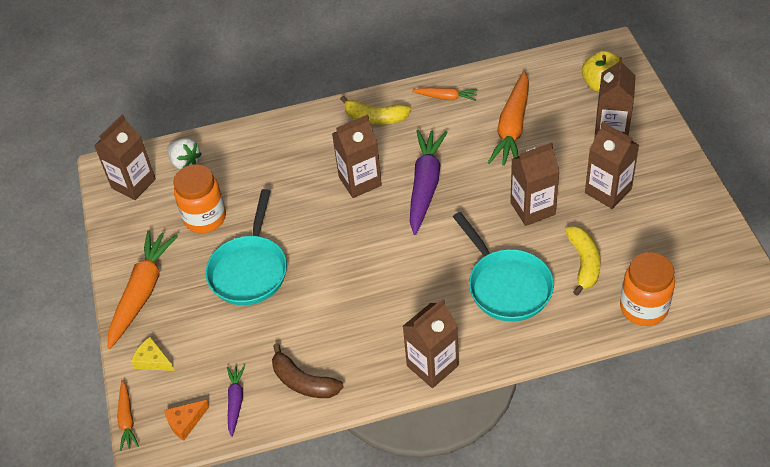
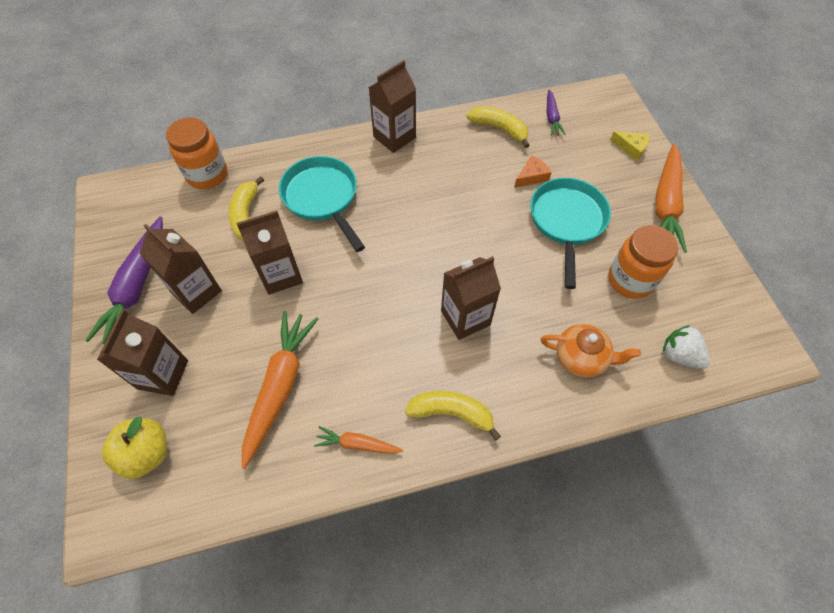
camera: 175 degrees right, 10 degrees up
(127, 419) = (635, 108): orange carrot -> none
(133, 184) = (730, 328): brown carton -> none
(185, 422) = (588, 105): orange cheese -> orange cheese (531, 176)
(266, 157) = (581, 357): none -> orange teapot
(303, 382) = (499, 129): brown banana -> yellow banana
(425, 185) = (392, 308): purple carrot -> purple carrot (137, 287)

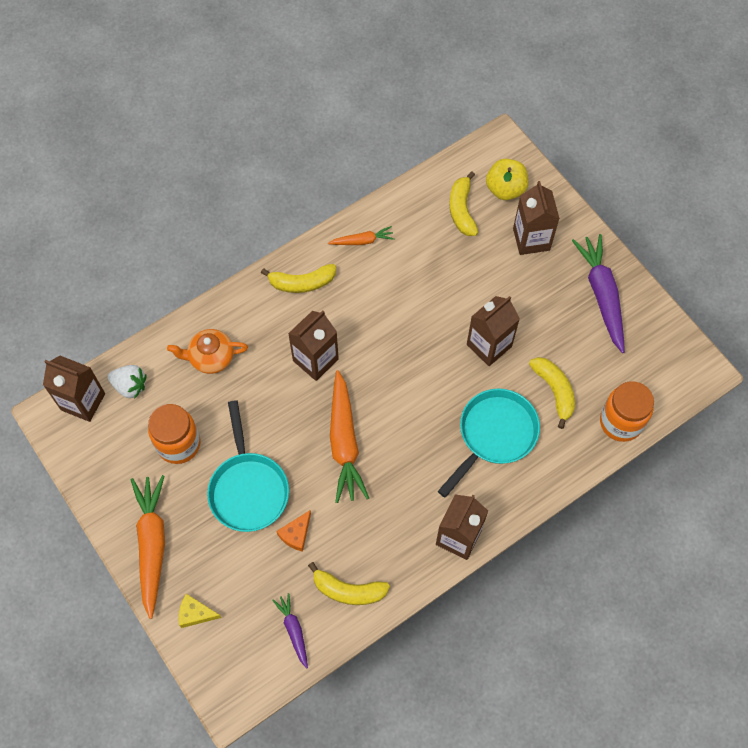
camera: 160 degrees right, 5 degrees up
(196, 292) = (550, 307): brown carton -> brown carton (83, 402)
(216, 443) = (462, 210): none -> yellow banana
(280, 386) = (438, 259): orange carrot -> orange carrot (344, 442)
(322, 198) = (494, 435): turquoise pan -> turquoise pan turned 90 degrees counterclockwise

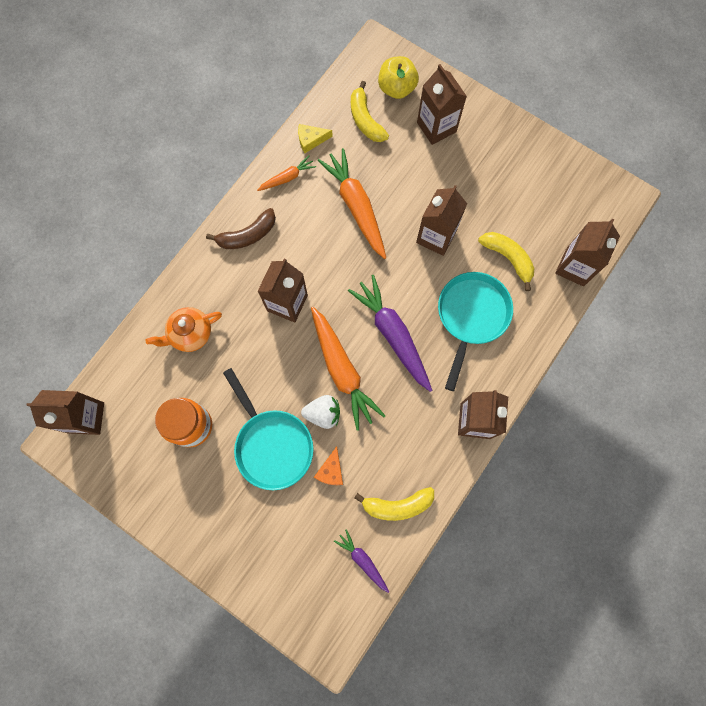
camera: 20 degrees left, 10 degrees up
(130, 386) = (125, 387): white strawberry -> white strawberry (323, 414)
(152, 545) = (203, 529): orange carrot -> orange carrot (356, 206)
(195, 613) = (268, 578): yellow cheese -> yellow cheese (311, 140)
(302, 283) = (247, 235): yellow banana -> brown banana
(601, 295) = (516, 158): purple carrot -> purple carrot (393, 335)
(621, 422) = (574, 267): orange jar -> brown carton

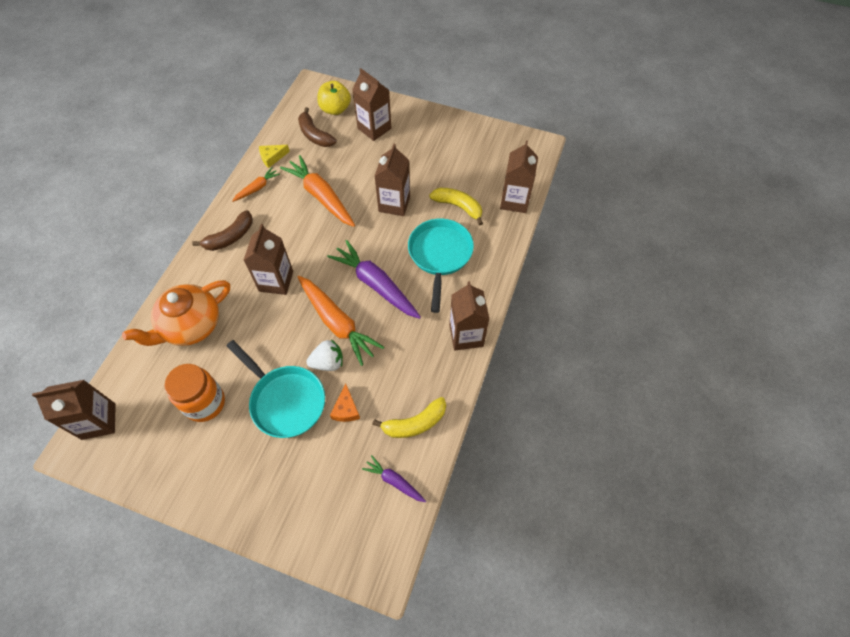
camera: 15 degrees left, 15 degrees down
(190, 334) = (191, 326): orange teapot -> orange teapot, size x1.52
(365, 120) = (315, 135): yellow banana -> brown banana

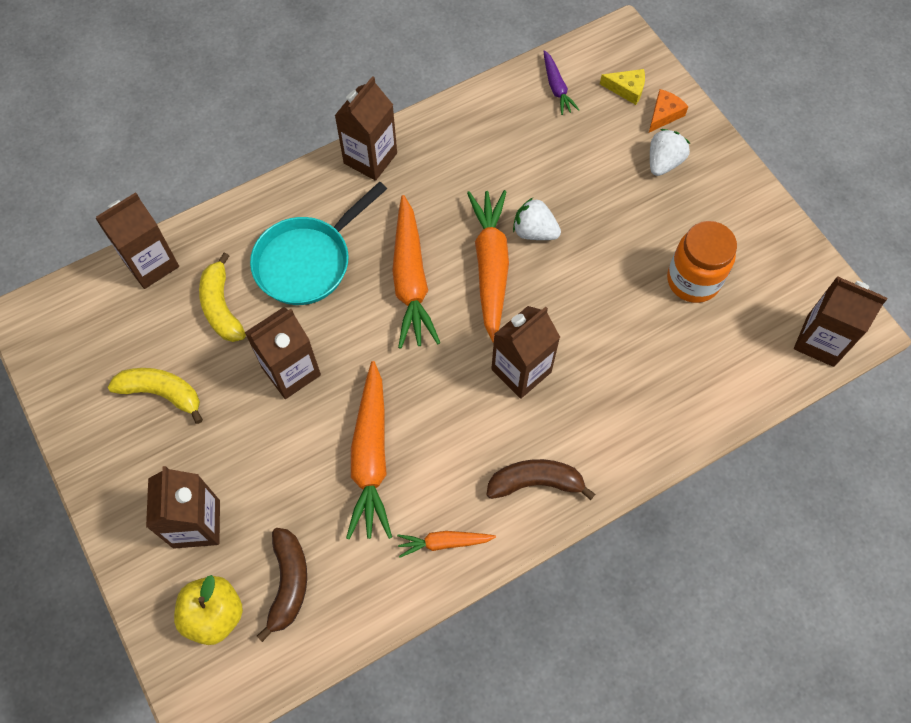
camera: 140 degrees left, 5 degrees up
(191, 326) = (659, 385): orange teapot -> none
(272, 157) = (383, 587): yellow cheese -> yellow cheese (627, 89)
(275, 477) = (663, 162): none -> white strawberry
(285, 400) = (607, 224): turquoise pan -> none
(346, 409) = (552, 174): orange cheese -> orange cheese (664, 114)
(376, 284) = (411, 280): purple carrot -> orange carrot
(415, 423) = (497, 118): yellow banana -> yellow banana (162, 393)

